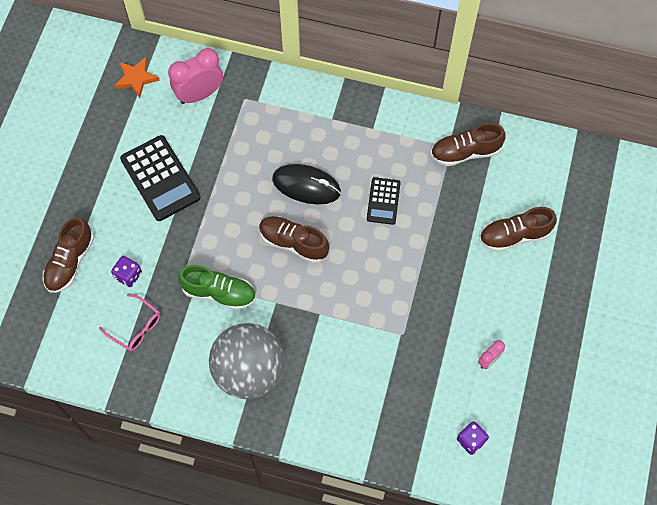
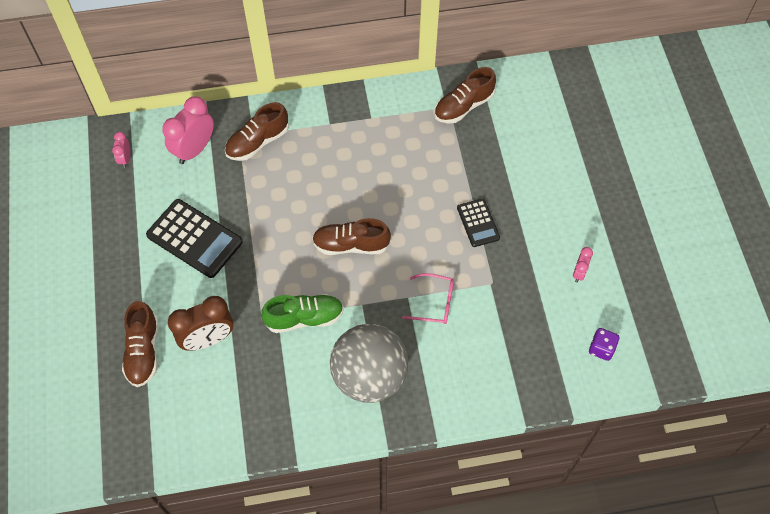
camera: 25 degrees left, 5 degrees down
(128, 275) = (208, 339): purple dice -> brown clock
(135, 327) = (239, 384): pink glasses -> pink glasses (434, 303)
(136, 78) = (125, 159): orange star -> pink clock
(306, 185) = (336, 190): black mouse -> none
(383, 201) = (413, 176): black calculator -> black calculator (478, 223)
(514, 235) = (543, 159): brown shoe -> brown shoe (257, 142)

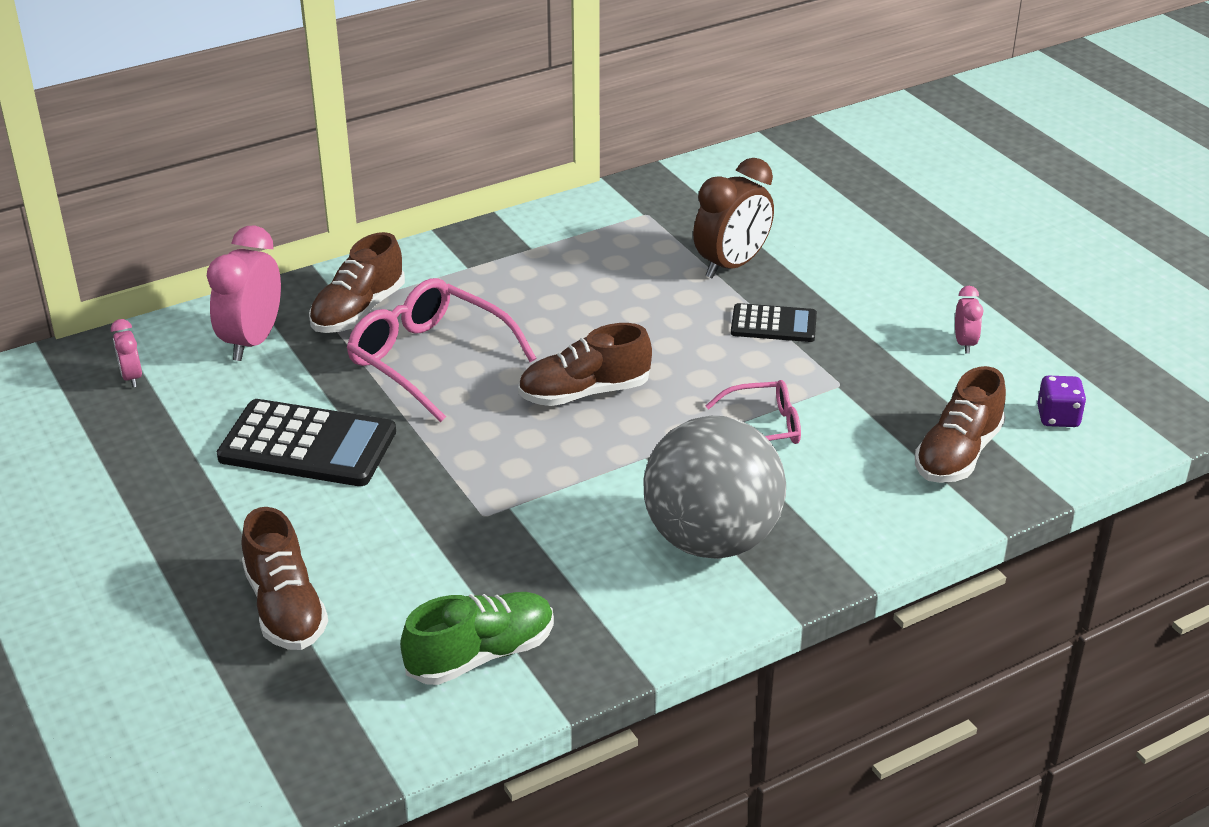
camera: 20 degrees left, 25 degrees down
(208, 339) = (399, 563): brown clock -> brown clock (731, 265)
(280, 193) = (429, 359): none -> pink glasses
(304, 318) = (557, 496): green shoe -> green shoe (481, 655)
(463, 106) = (669, 208): brown shoe -> brown shoe (957, 454)
(478, 223) = (773, 324): black calculator -> black calculator turned 45 degrees counterclockwise

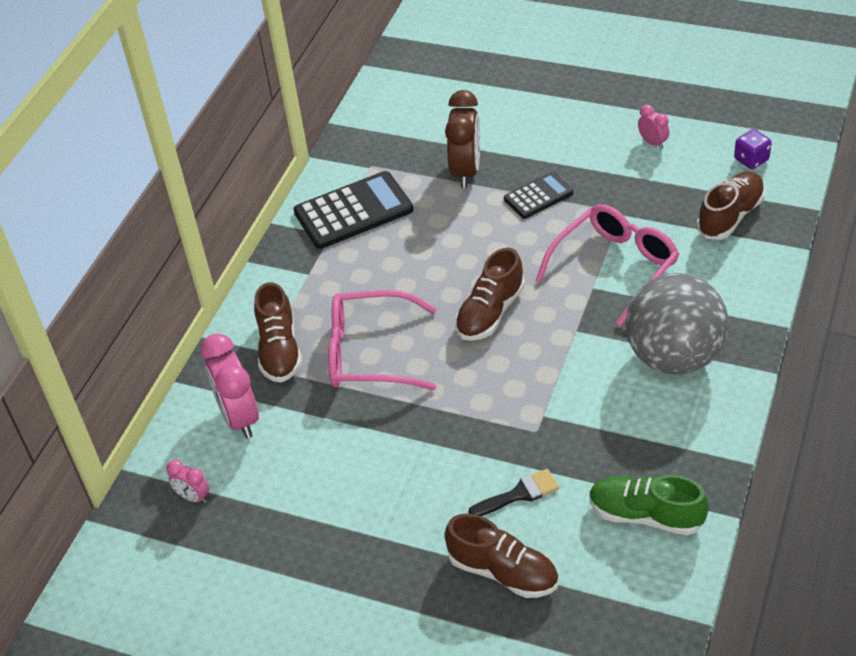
camera: 35 degrees left, 10 degrees up
(308, 445) = (373, 461): black calculator -> black calculator (353, 211)
(392, 556) = (519, 494): none -> black brush
(481, 655) = (645, 515): green shoe -> green shoe turned 90 degrees counterclockwise
(763, 427) = (615, 267): pink glasses -> pink glasses, size x1.73
(957, 454) = (730, 216): brown shoe -> brown shoe turned 135 degrees counterclockwise

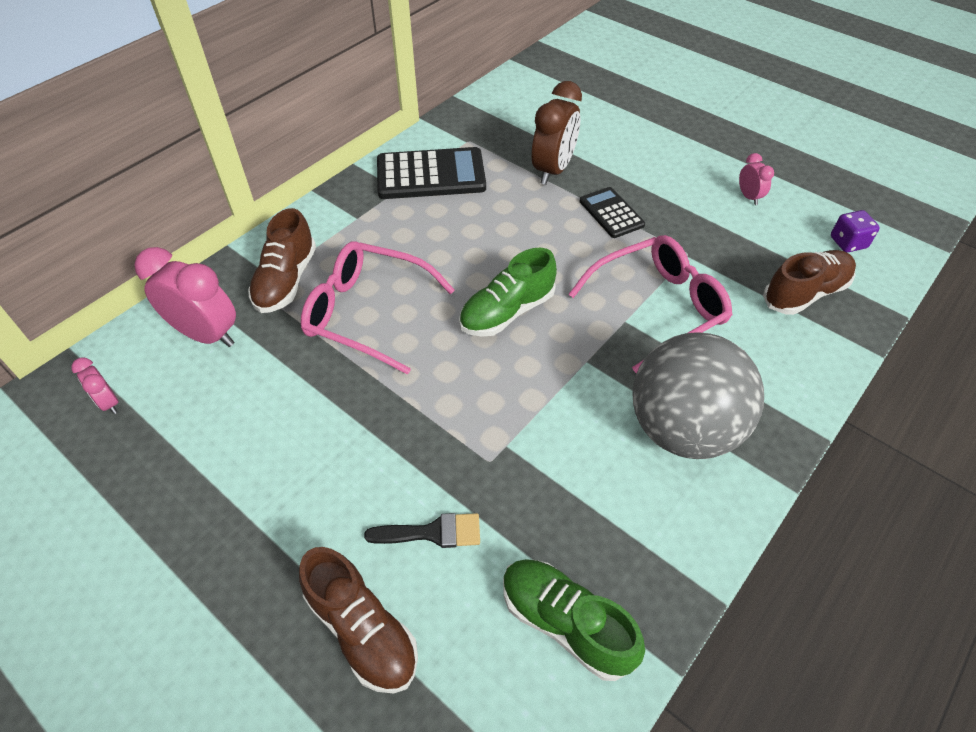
camera: 15 degrees right, 5 degrees up
(239, 417) = (207, 335): pink clock -> pink clock turned 120 degrees clockwise
(490, 313) = (507, 312): brown shoe -> green shoe
(538, 196) = (611, 213): black calculator -> black calculator turned 105 degrees counterclockwise

